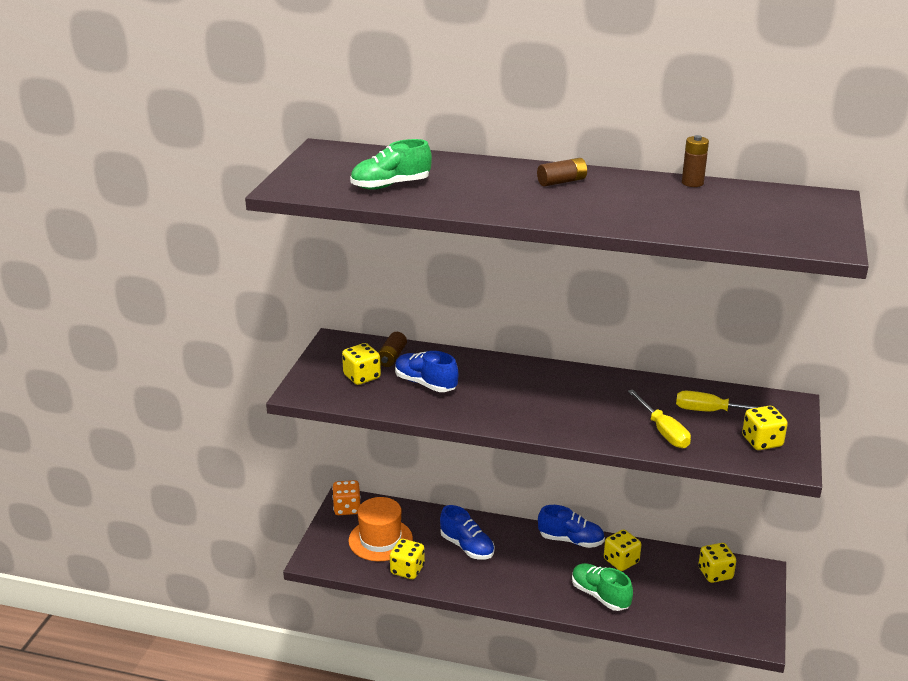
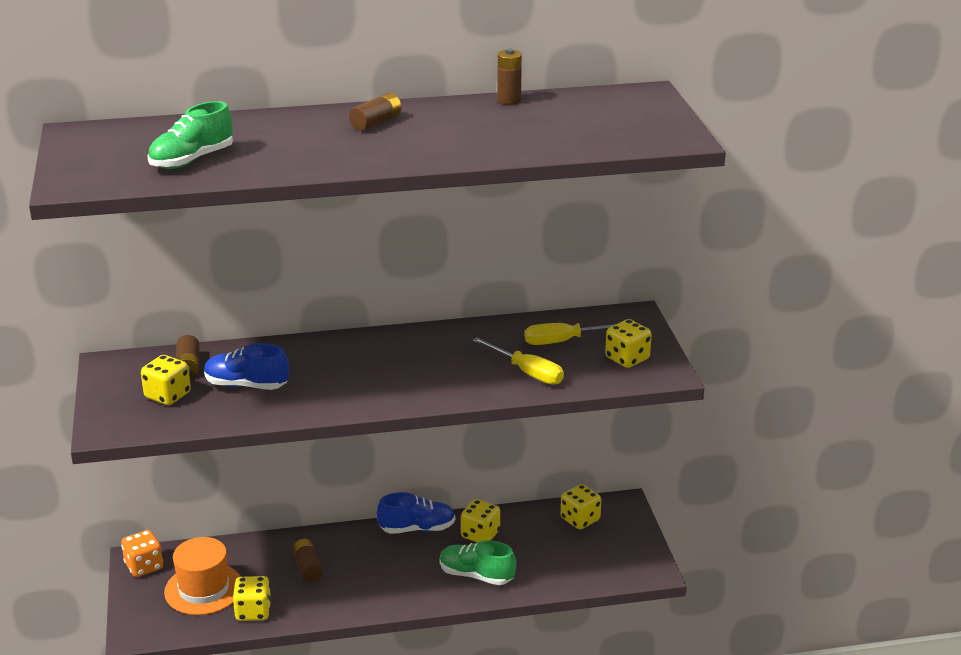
camera: 25 degrees left, 0 degrees up
(467, 547) = (307, 568): blue shoe -> brown battery

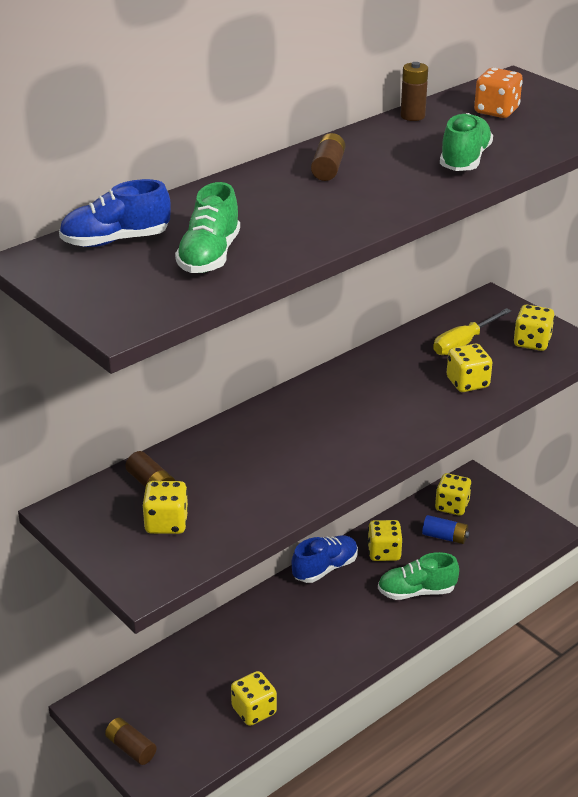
camera: 30 degrees left, 5 degrees up
(144, 566) = (103, 711): orange dice -> orange dice (496, 111)
(203, 589) = (185, 709): orange hat -> none
(246, 385) = (232, 484): blue shoe -> blue shoe (115, 241)
(307, 568) = (263, 646): brown battery -> brown battery (131, 748)
(495, 142) = (464, 160): none -> green shoe
(527, 372) = (467, 383): yellow screwdriver -> yellow dice
(547, 542) = (445, 537): none -> blue battery

